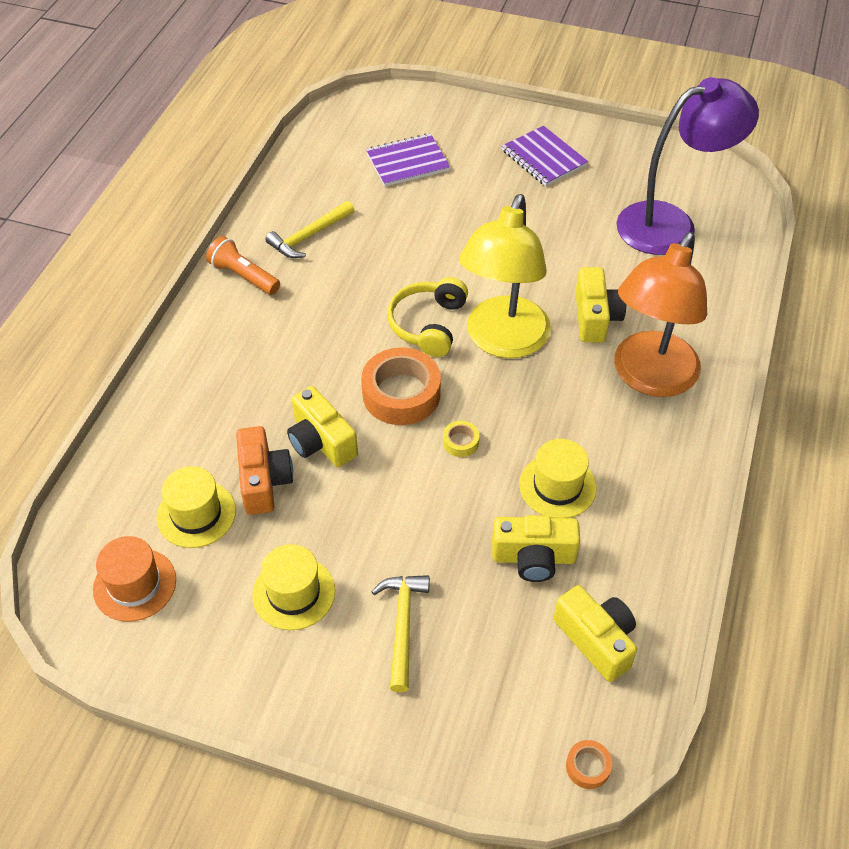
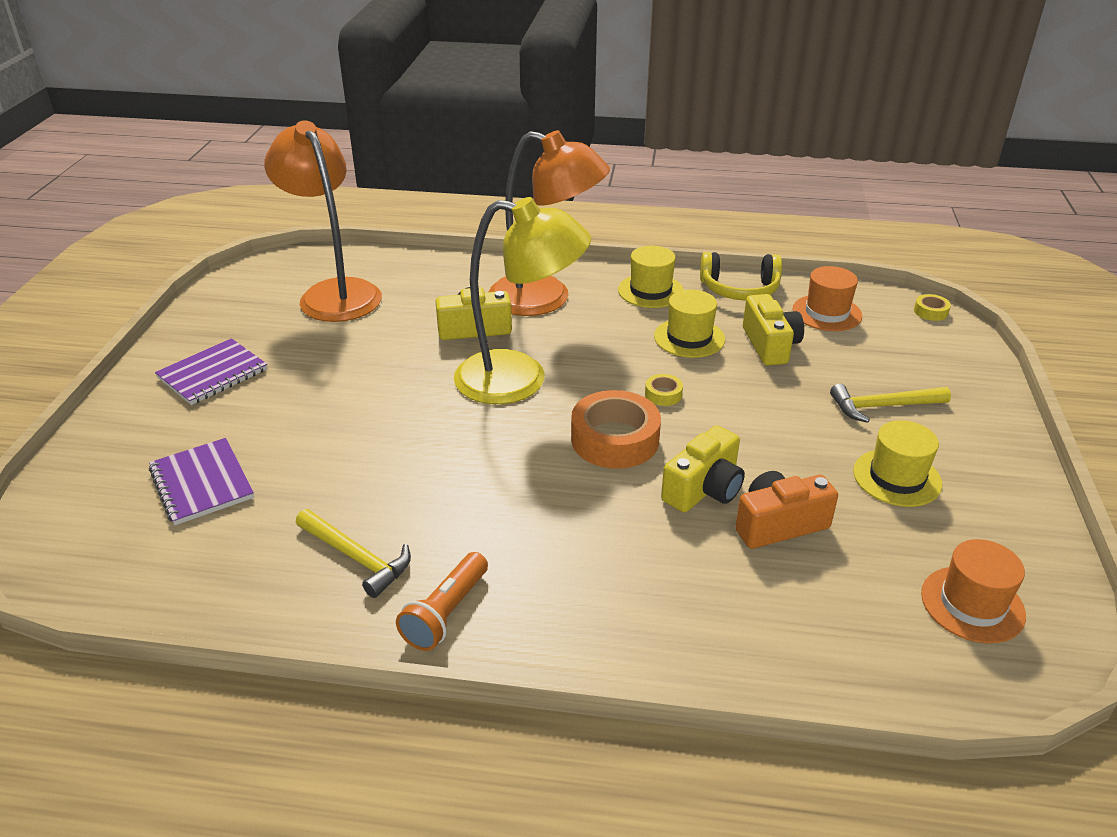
camera: 100 degrees left, 15 degrees down
(196, 514) = (852, 572): yellow hat -> yellow hat (650, 291)
(428, 324) = (506, 432): yellow headphones -> yellow headphones (739, 289)
(588, 767) = (930, 312): orange tape -> yellow tape
(596, 640) = (827, 313): yellow camera -> orange hat
(671, 224) = (334, 293): purple lamp -> orange lamp

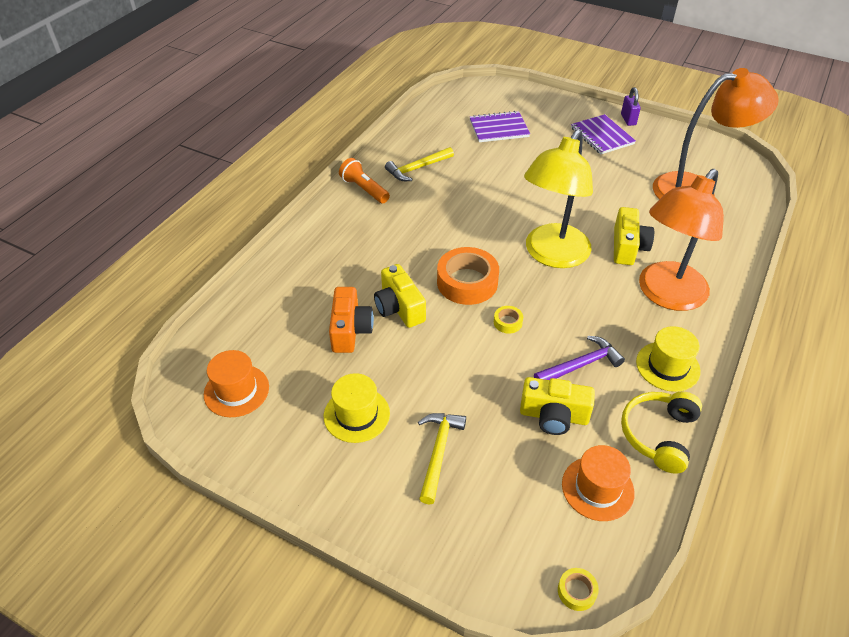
camera: 110 degrees right, 10 degrees up
(160, 356) = (628, 119): none -> purple padlock
(689, 338) = (581, 365): yellow hat -> purple hammer

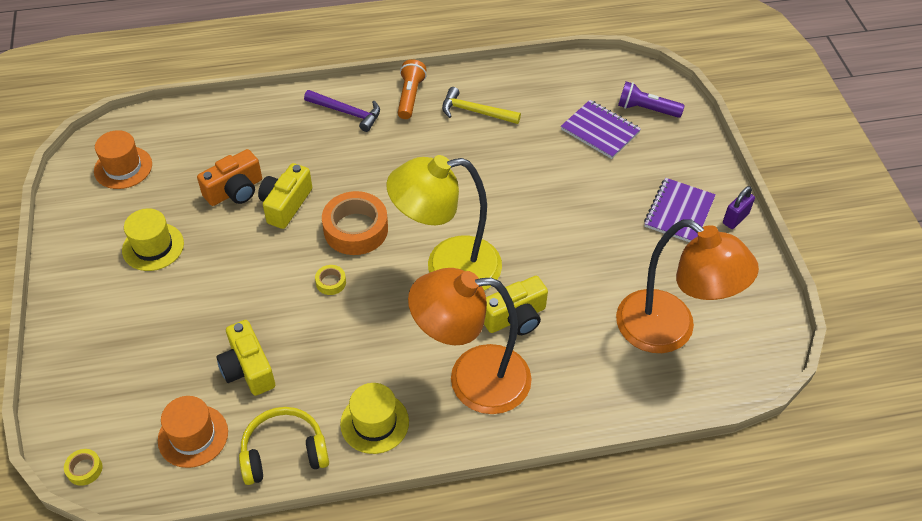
camera: 50 degrees right, 5 degrees up
(438, 452) = (154, 316): yellow hammer -> none
(501, 103) = (646, 109): none -> purple flashlight
(581, 365) = (322, 358): purple hammer -> purple hammer (347, 113)

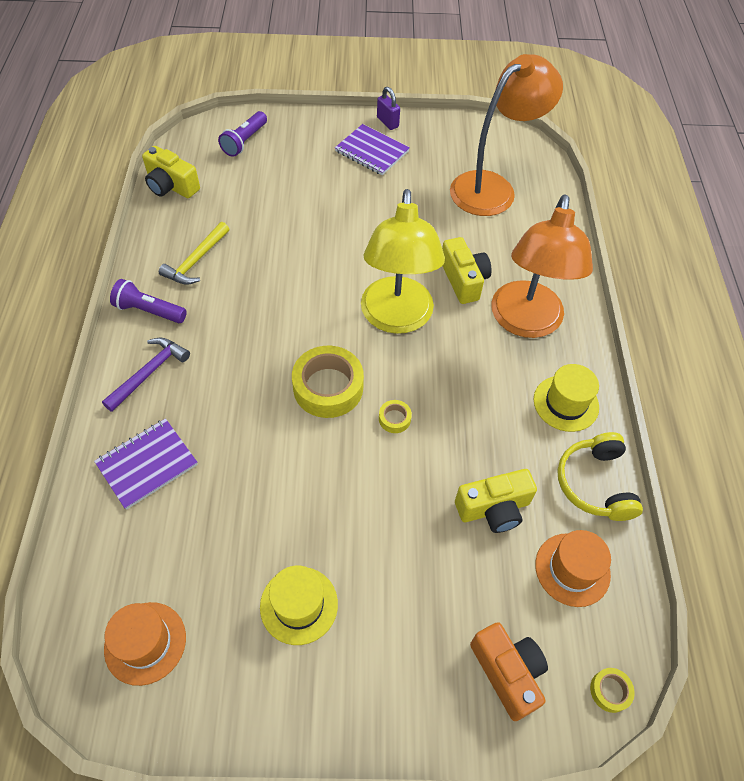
camera: 80 degrees left, 5 degrees up
(235, 191) = (234, 503): orange camera -> orange camera (507, 672)
(285, 204) = (273, 450): yellow camera -> yellow camera (171, 186)
(356, 229) = (328, 387): orange tape -> yellow tape
(410, 96) = (149, 311): orange flashlight -> purple flashlight
(600, 131) = (259, 177): purple notebook -> purple notebook (147, 464)

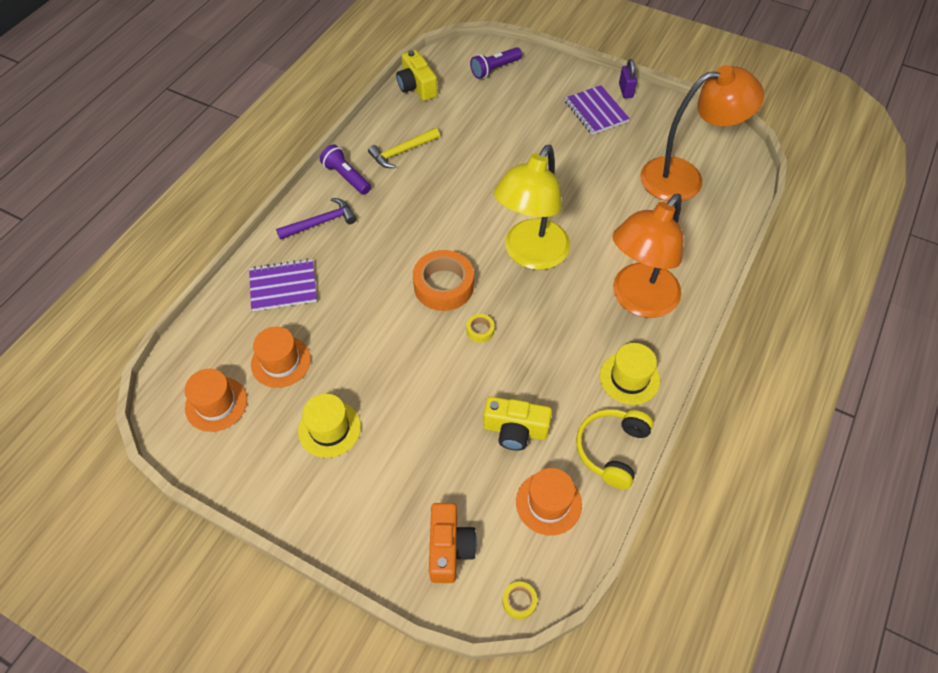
camera: 30 degrees right, 0 degrees up
(196, 554) = (281, 362): none -> orange hat
(328, 387) = (443, 286): yellow tape -> orange tape
(463, 280) = (607, 245): yellow camera -> none

